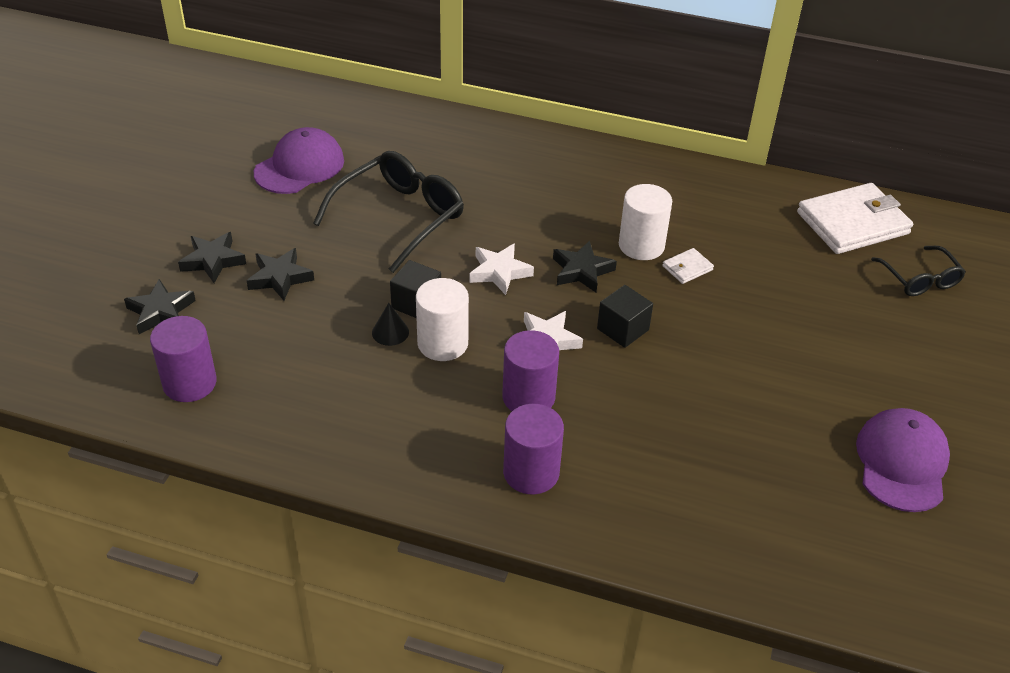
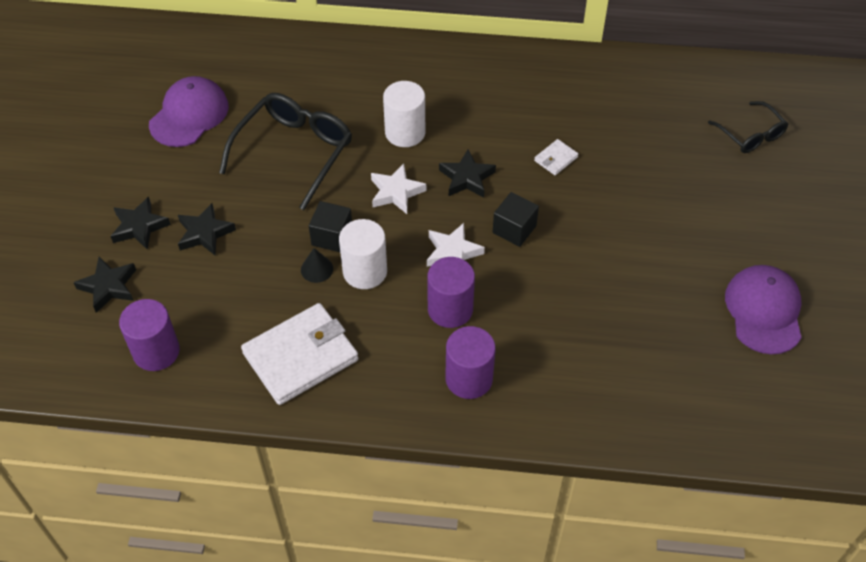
camera: 10 degrees left, 10 degrees up
(641, 245) = (512, 143): white cylinder -> white cylinder (405, 132)
(853, 223) = (686, 89): white wallet -> white wallet (300, 356)

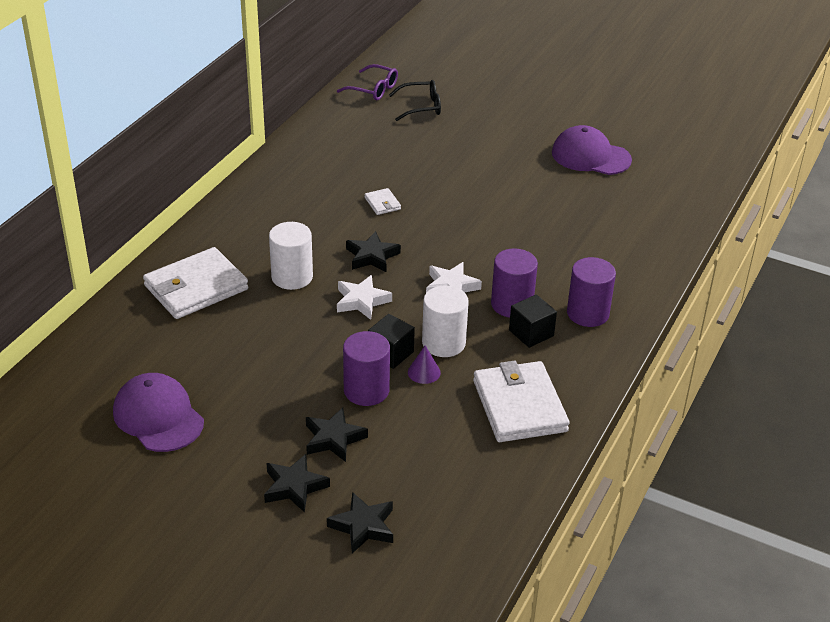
camera: 70 degrees left, 15 degrees down
(156, 351) = (466, 504): purple cylinder -> purple cylinder (366, 390)
(294, 152) = (267, 353): black glasses -> none
(317, 269) = (424, 372): black cone -> purple cone
(357, 77) = (196, 287): none -> white wallet
(514, 229) = (445, 247): black cube -> black cube (531, 333)
(754, 87) = (373, 89): none -> purple glasses

